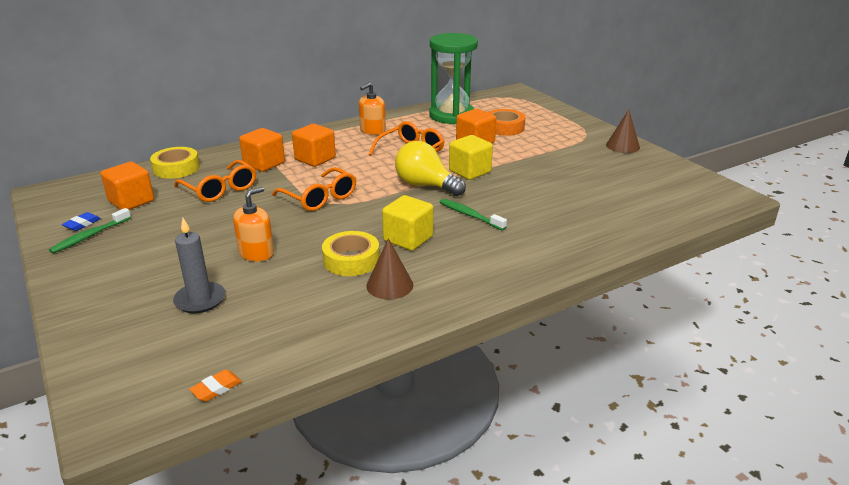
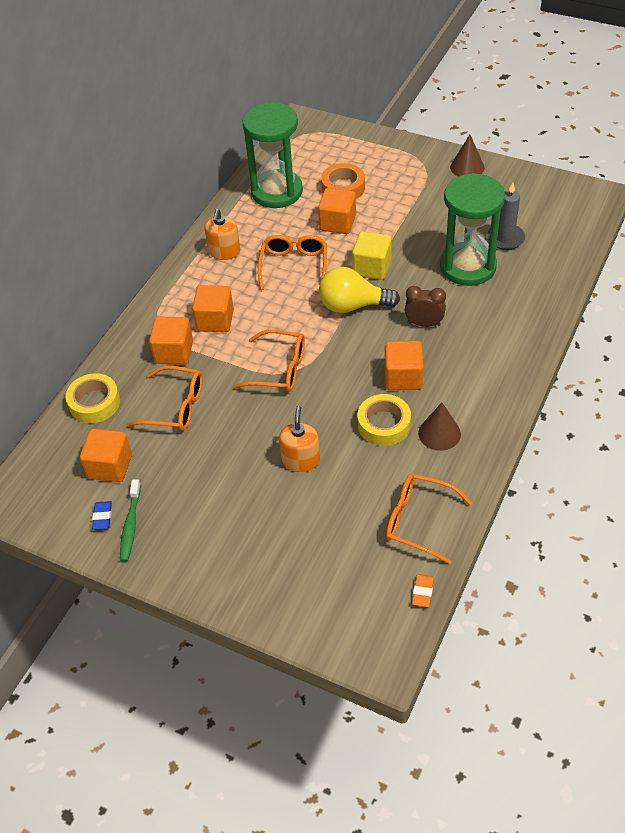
camera: 30 degrees left, 20 degrees up
(200, 300) = (315, 530): grey candle -> grey candle (505, 238)
(288, 335) = (419, 521): none -> orange glasses
(408, 239) = (403, 377): yellow cube -> orange cube
(470, 215) = (424, 324): green toothbrush -> brown clock
(552, 197) = (467, 266): none -> green hourglass

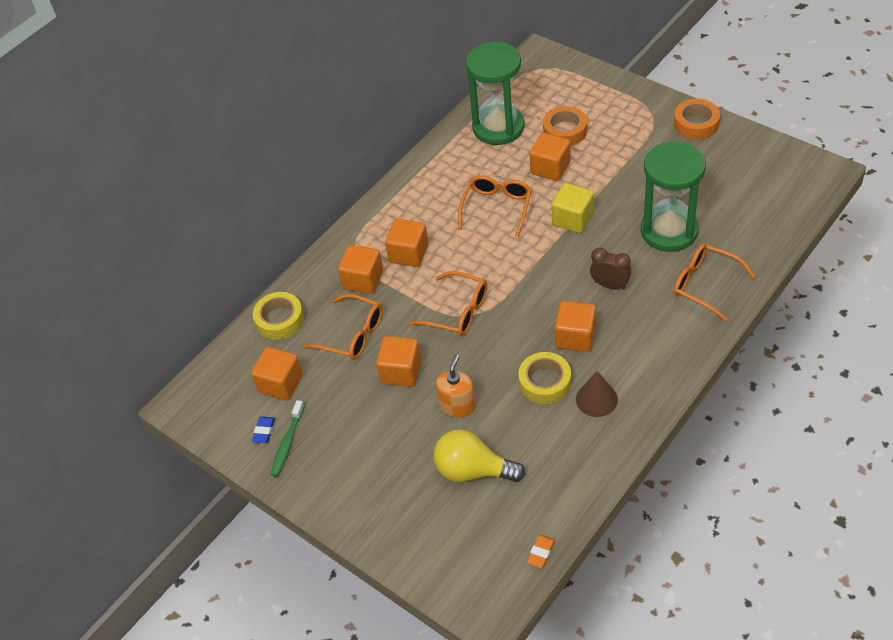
camera: 15 degrees right, 0 degrees up
(224, 252) = (433, 184): orange soap dispenser -> none
(234, 436) = (401, 371): none -> orange cube
(353, 305) = (544, 256): yellow light bulb -> yellow light bulb (473, 470)
(419, 521) = (555, 483): orange glasses -> orange glasses (705, 285)
(467, 167) = (696, 124): brown cone -> orange tape
(505, 238) = (715, 206): grey candle -> none

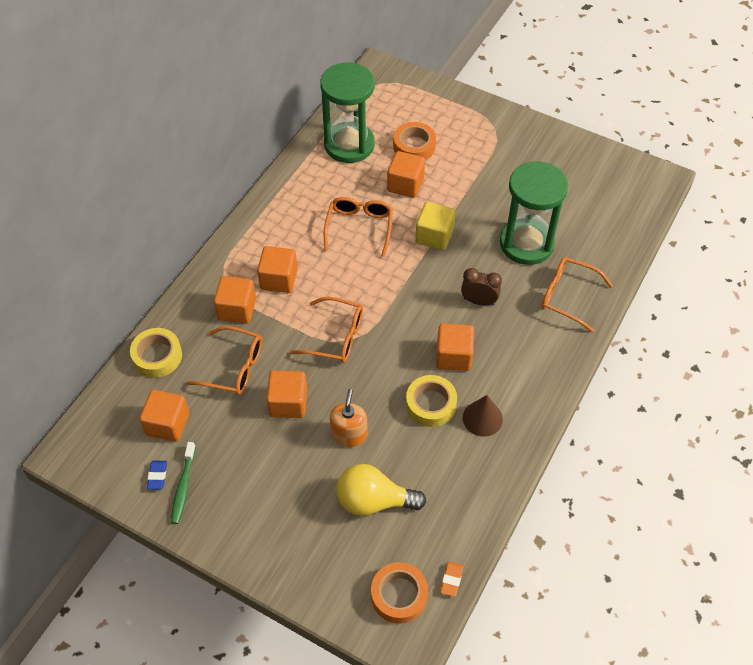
camera: 15 degrees left, 5 degrees up
(696, 124) = (536, 135): orange tape -> orange tape (399, 595)

